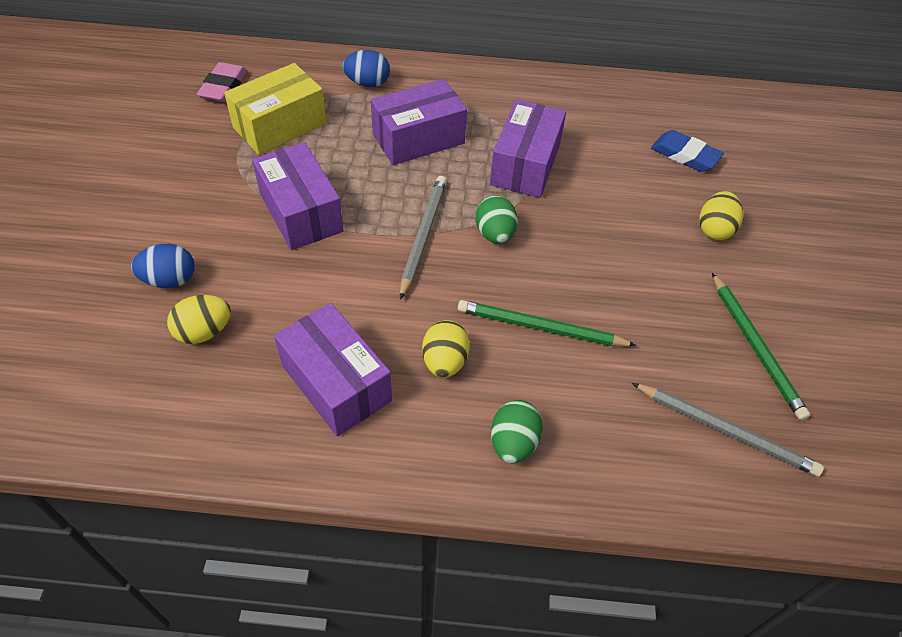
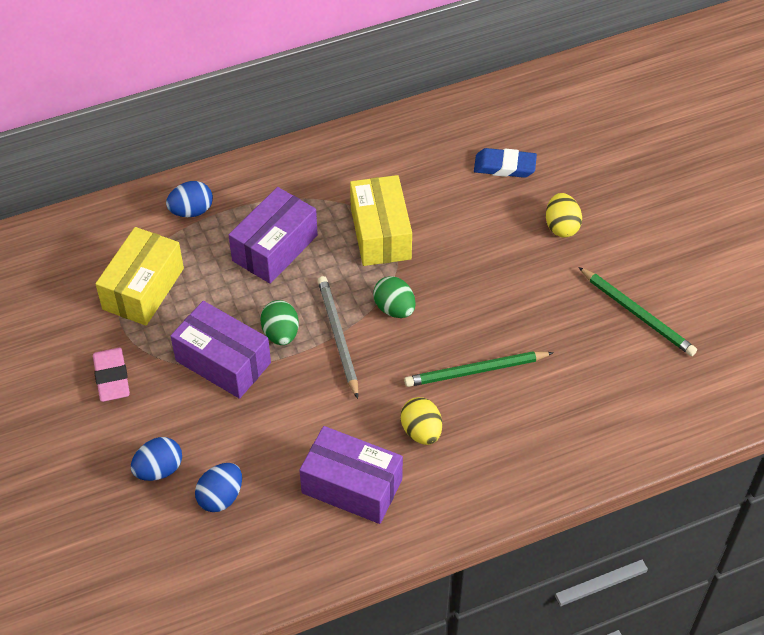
camera: 25 degrees left, 0 degrees up
(204, 332) = (221, 497): yellow egg -> blue egg
(223, 87) = (60, 272): pink eraser -> pink eraser (111, 377)
(513, 443) = (507, 467): green egg -> green egg (281, 334)
(525, 165) = (380, 233): purple box -> yellow box
(726, 430) = (646, 387): grey pencil -> none

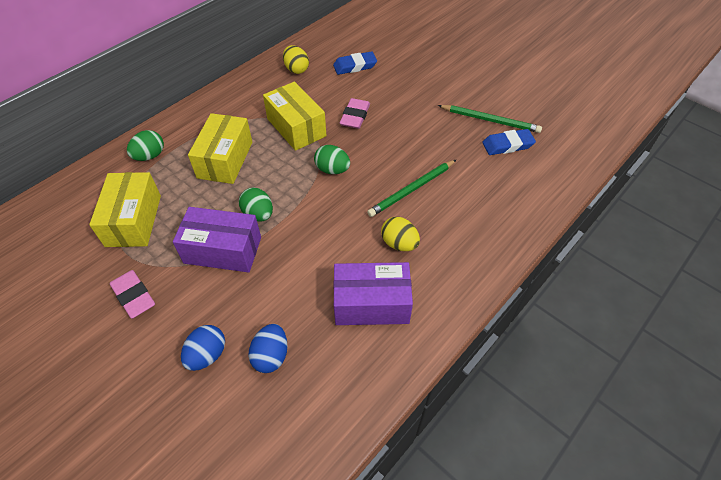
camera: 25 degrees left, 0 degrees up
(191, 211) = (150, 156): blue egg -> green egg
(275, 248) = (225, 160): purple box -> yellow box
(338, 336) = (302, 201): grey pencil -> none
(462, 244) = (355, 116): none -> pink eraser
(561, 226) = (411, 87): yellow egg -> yellow egg (296, 69)
(636, 357) = (507, 145): none -> blue eraser

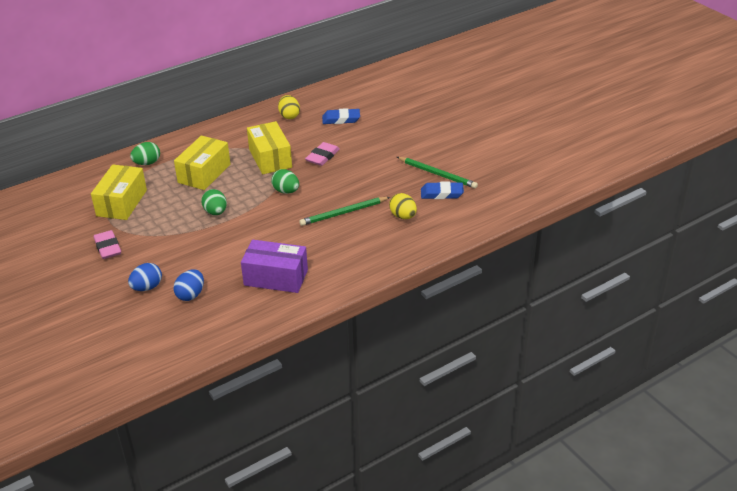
camera: 15 degrees right, 15 degrees down
(223, 250) = (180, 230): purple box -> none
(399, 243) = (315, 245): yellow egg -> yellow egg (403, 216)

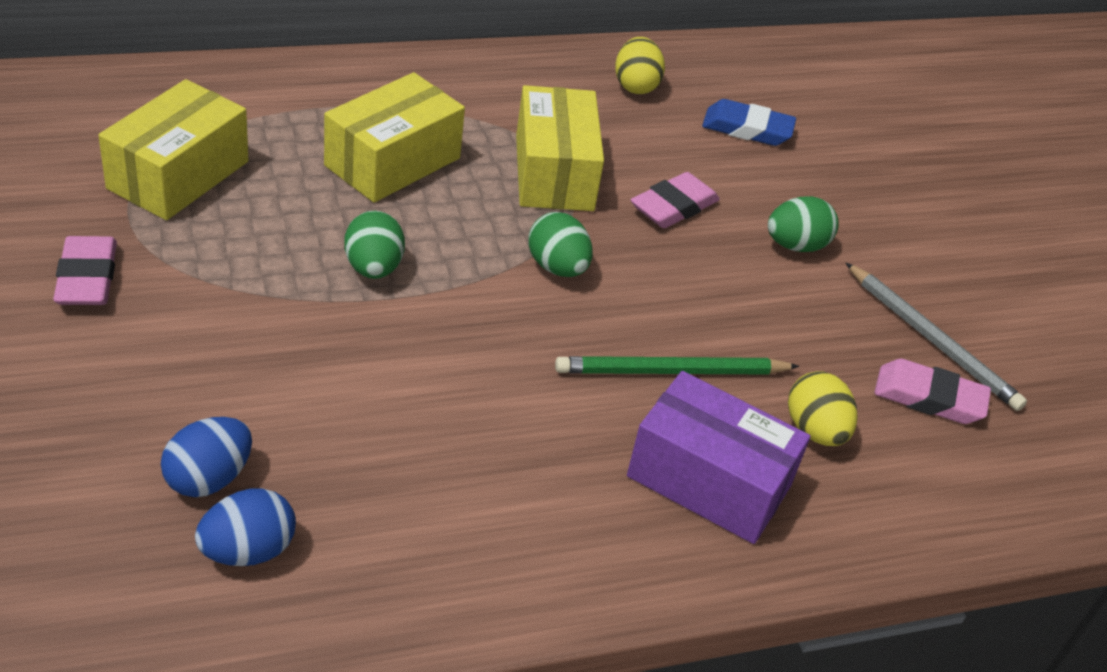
camera: 10 degrees right, 5 degrees up
(147, 163) = (282, 98): green egg -> green egg (796, 245)
(147, 287) = (117, 419): blue egg -> blue egg (248, 550)
(276, 277) = (437, 501): purple box -> purple box (709, 481)
(437, 174) = (932, 340): green pencil -> grey pencil
(442, 193) = (929, 398): blue eraser -> pink eraser

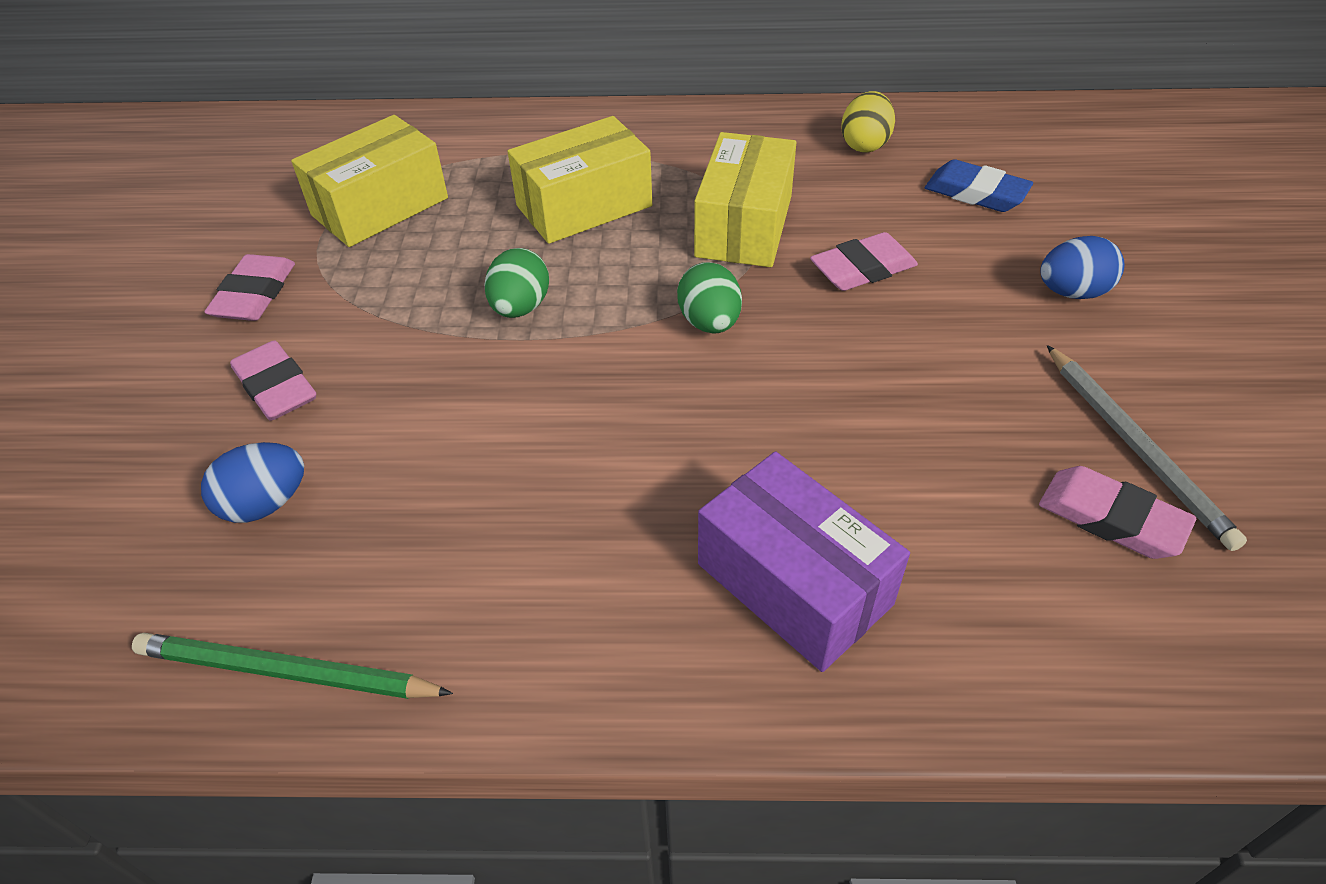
camera: 25 degrees right, 5 degrees up
(161, 368) = (276, 387): none -> pink eraser
(248, 550) = (265, 587): blue egg -> blue egg (1072, 292)
(671, 371) = (795, 449): green pencil -> green pencil (286, 672)
(796, 245) = (993, 321): green egg -> none
(814, 430) = (947, 540): yellow egg -> none

